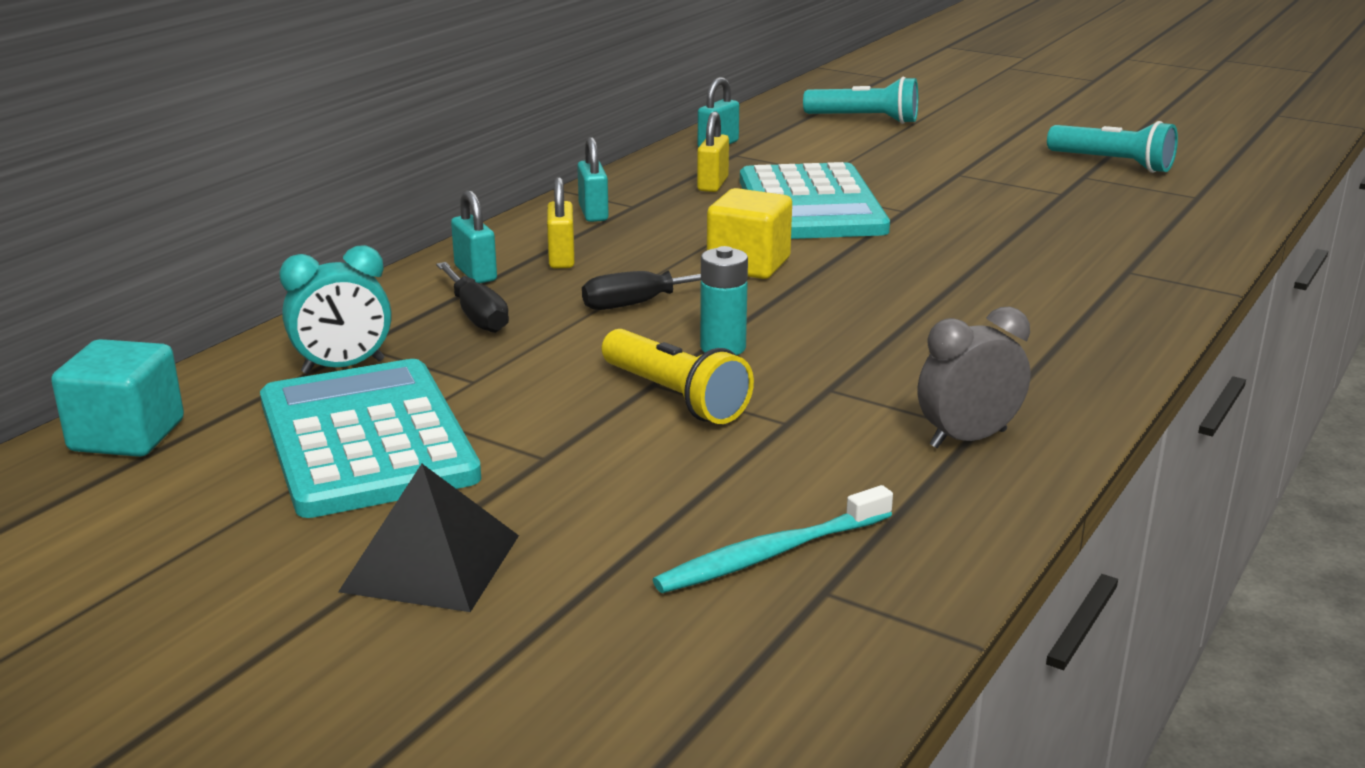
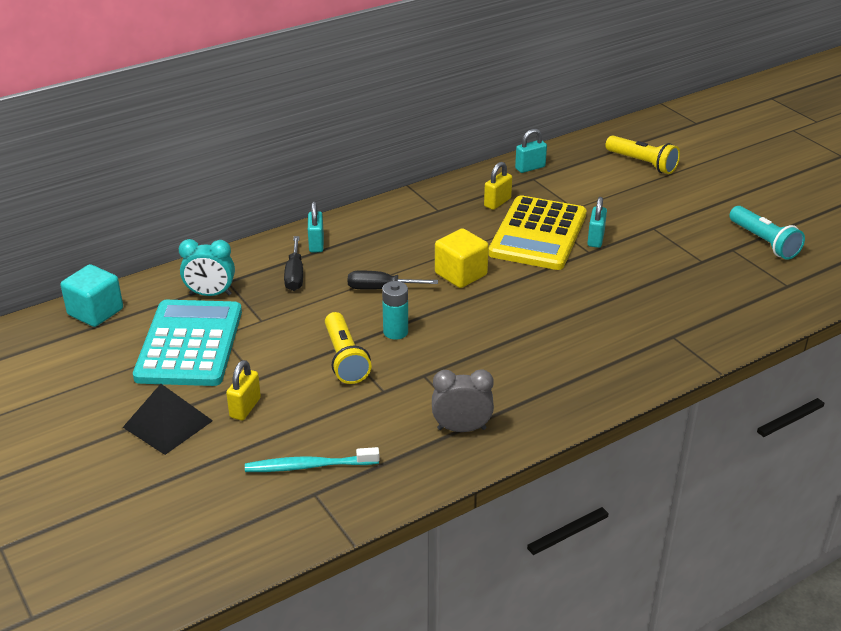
camera: 25 degrees right, 10 degrees up
(561, 258) = (367, 244): yellow padlock -> yellow padlock (245, 408)
(593, 213) = (411, 211): turquoise padlock -> turquoise padlock (595, 239)
(811, 205) = (538, 234): turquoise calculator -> yellow calculator
(864, 119) = (642, 163): turquoise flashlight -> yellow flashlight

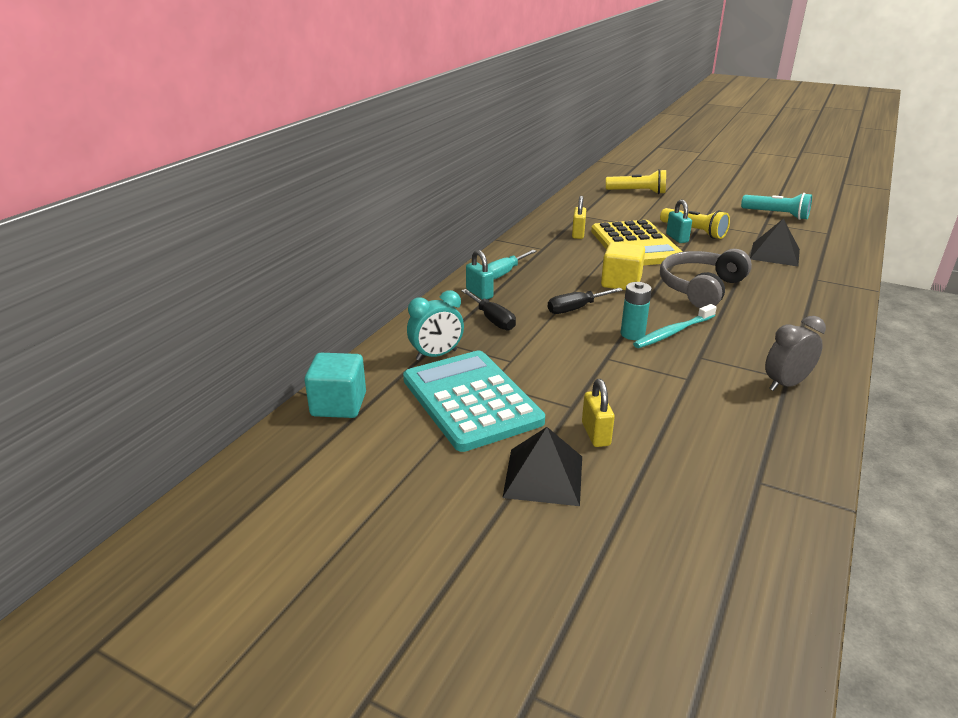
camera: 30 degrees left, 5 degrees down
(309, 466) = (720, 460): turquoise toothbrush -> turquoise toothbrush (673, 332)
(345, 358) = (622, 366): yellow flashlight -> yellow flashlight (694, 231)
(365, 228) = (504, 273): none -> turquoise screwdriver
(530, 168) = (569, 210): turquoise padlock -> none
(531, 306) = (700, 288): none -> grey headphones
(675, 292) = (774, 254): none -> black pyramid

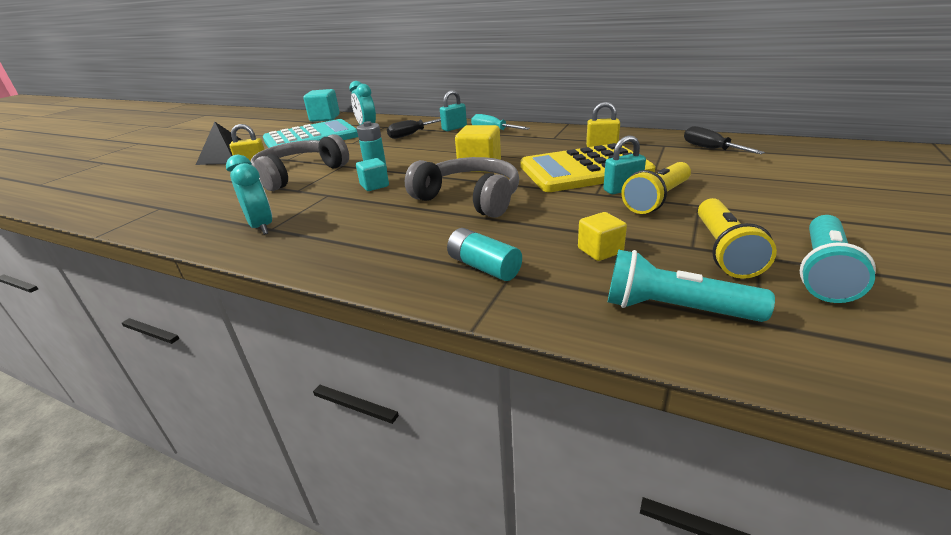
camera: 90 degrees right, 0 degrees up
(576, 308) = (426, 154): black screwdriver -> black screwdriver (710, 149)
(634, 386) = (299, 174): none -> grey headphones
(637, 192) = (801, 167): yellow flashlight -> yellow flashlight (724, 250)
(673, 332) = (374, 185): turquoise toothbrush -> turquoise cube
(774, 254) = (600, 251): black pyramid -> yellow cube
(786, 384) = (261, 227): grey clock -> turquoise clock
(811, 286) = (484, 267): none -> turquoise battery
(828, 246) = (675, 309): none -> turquoise flashlight

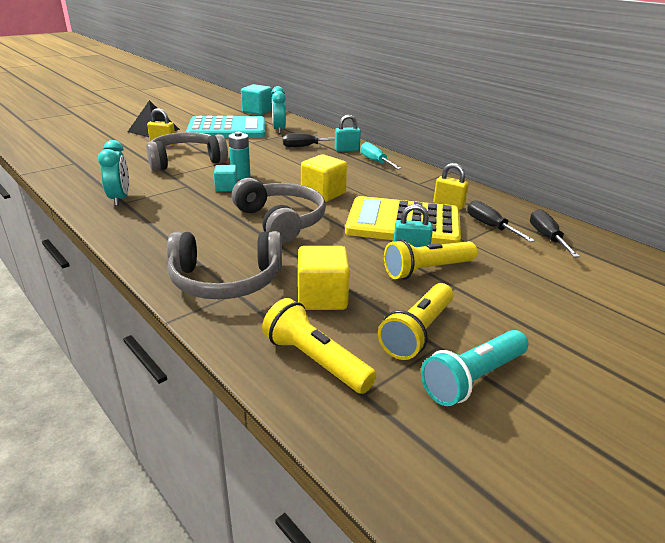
camera: 20 degrees right, 0 degrees up
(484, 267) = (226, 280): turquoise battery -> grey headphones
(600, 251) = (322, 297): yellow cube -> yellow cube, size x1.61
(657, 153) = (490, 226): none -> black screwdriver
(675, 309) = (315, 361): turquoise flashlight -> yellow flashlight

